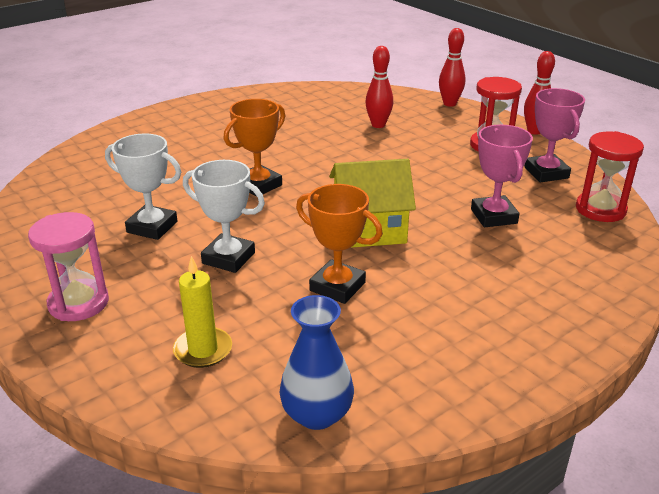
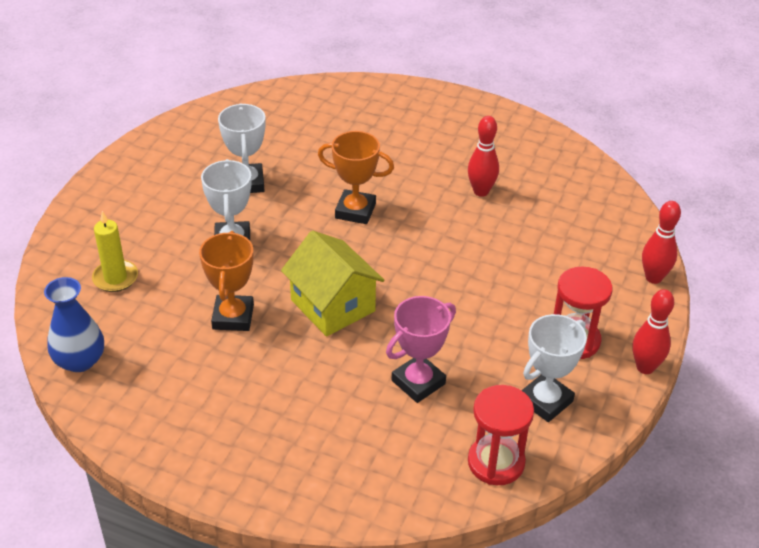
camera: 60 degrees right, 10 degrees up
(78, 303) = (131, 196): pink hourglass -> none
(378, 125) = (545, 241): red bowling pin -> red bowling pin (481, 191)
(546, 173) = (545, 401): pink trophy -> white trophy

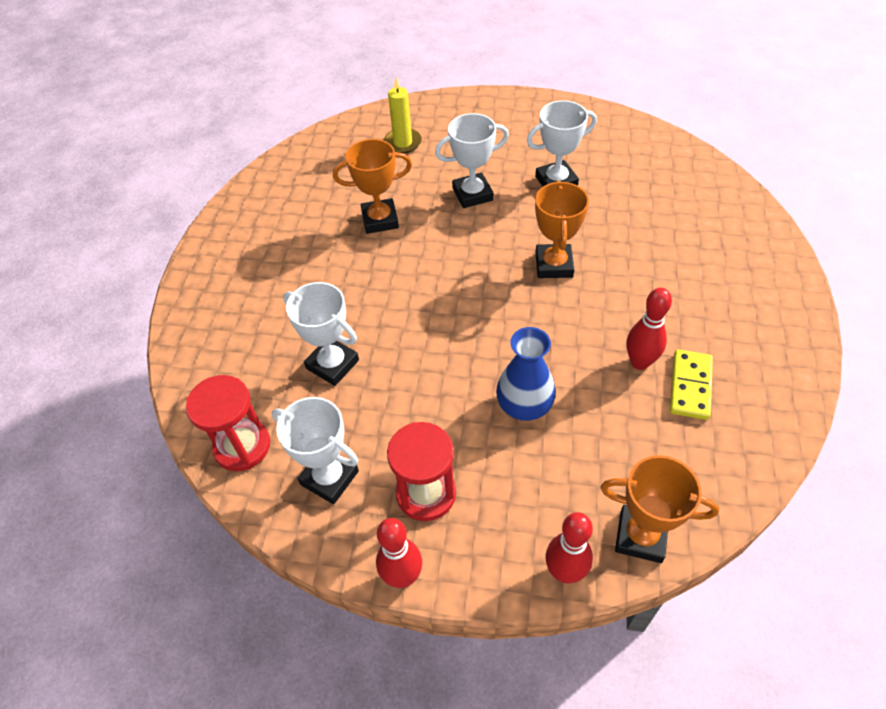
camera: 80 degrees right, 10 degrees up
(80, 360) = (310, 152): blue vase -> blue vase (524, 405)
(333, 305) = (414, 280): yellow house -> none
(418, 382) = (332, 364): pink trophy -> white trophy
(511, 173) = (690, 386): none -> yellow domino
(631, 233) = (640, 536): none -> orange trophy

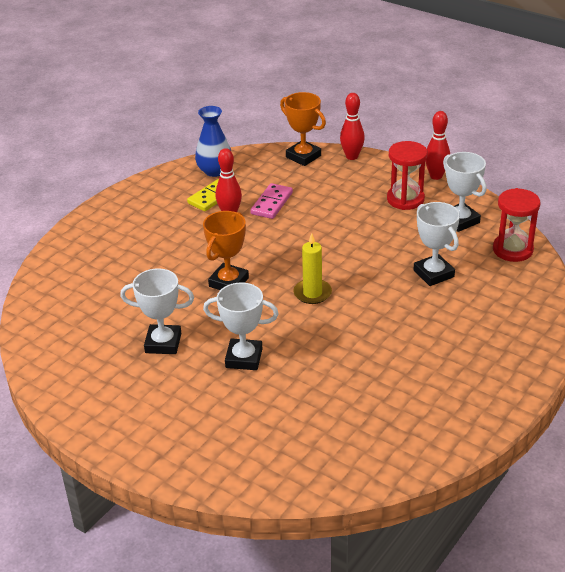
camera: 155 degrees left, 15 degrees down
(380, 220) = (341, 364): orange trophy -> none
(403, 143) = (269, 439): yellow candle -> yellow candle (312, 293)
(524, 405) = (319, 217): blue vase -> blue vase (214, 171)
(604, 405) = (272, 203): none -> pink domino

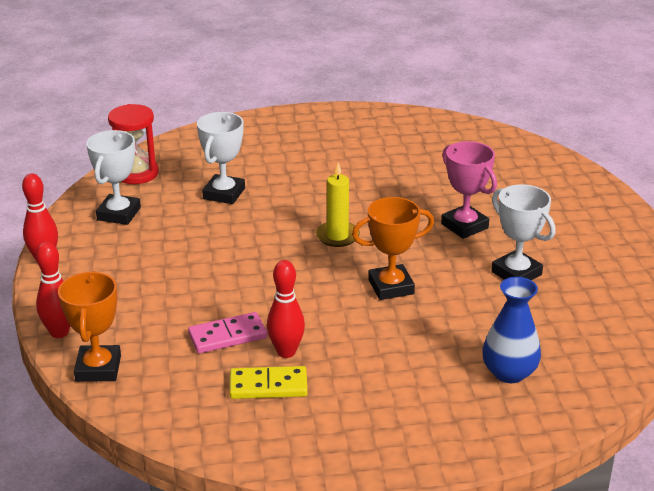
camera: 135 degrees left, 5 degrees down
(214, 171) = (213, 420): blue vase -> blue vase (509, 373)
(244, 358) = (464, 226): white trophy -> pink trophy
(405, 199) = (115, 258): red hourglass -> none

